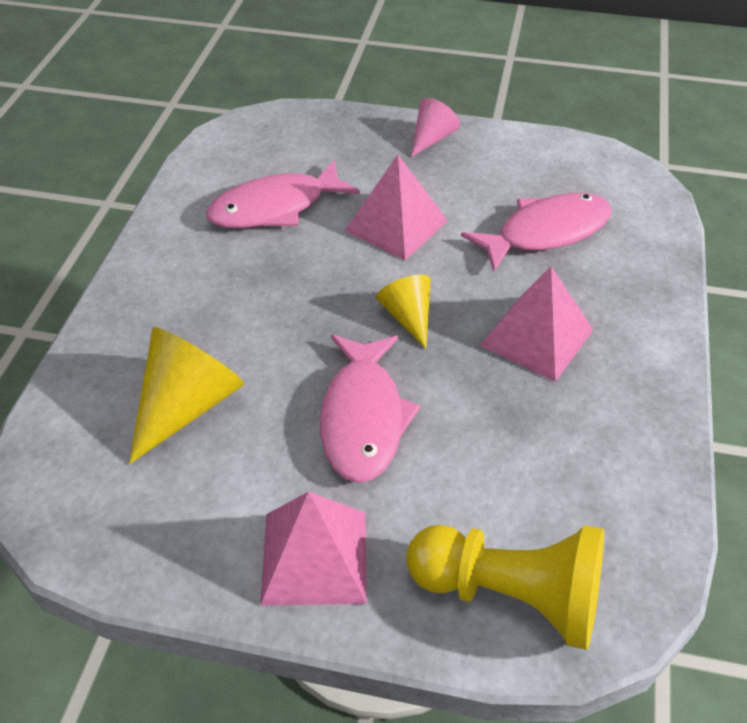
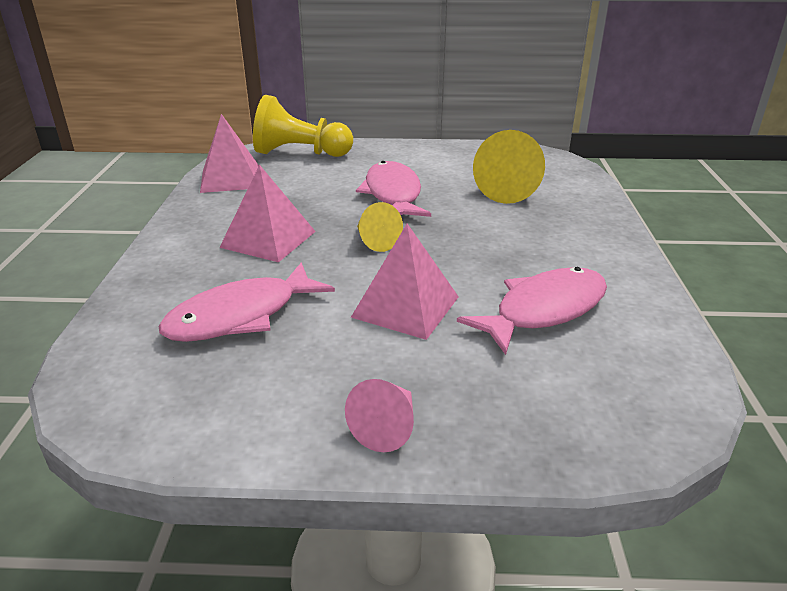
camera: 170 degrees right, 15 degrees down
(314, 557) = (401, 155): pink pyramid -> pink pyramid (231, 178)

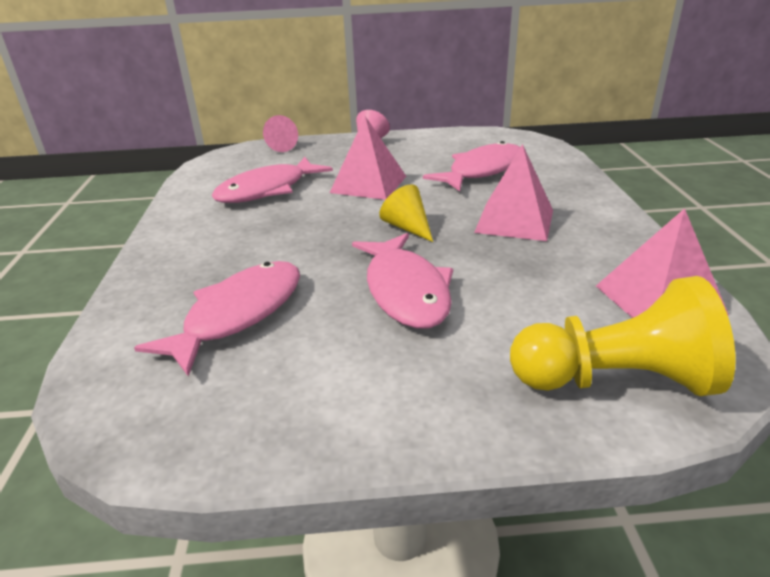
camera: 175 degrees right, 0 degrees up
(510, 190) = (239, 314): yellow cone -> pink fish
(576, 437) = (279, 147): none -> pink cone

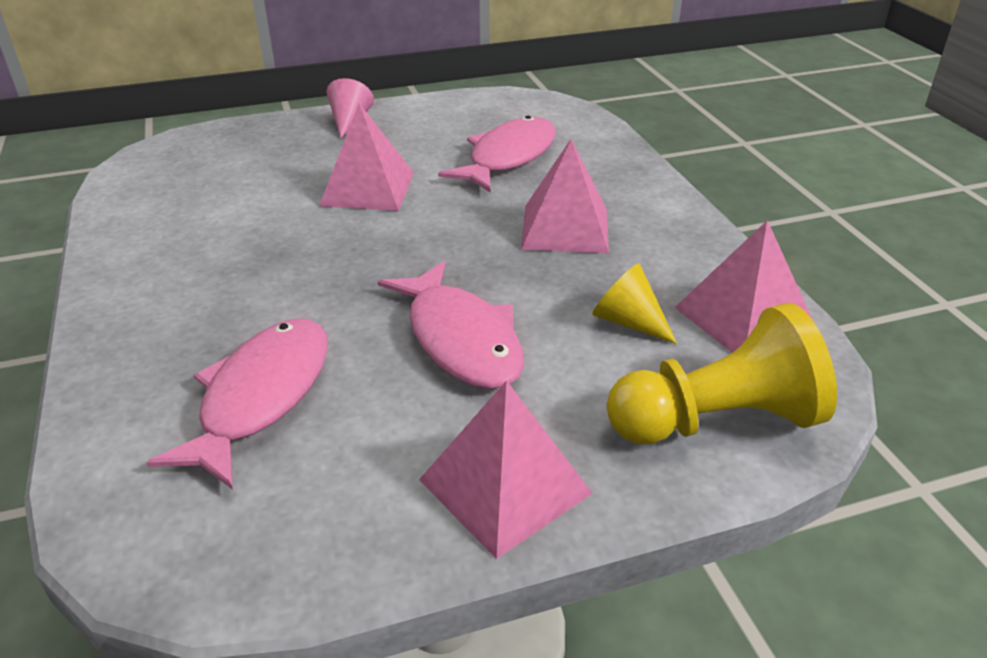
camera: 15 degrees left, 5 degrees up
(267, 190) = (231, 208): pink fish -> none
(279, 147) = (223, 136): pink cone -> none
(407, 227) = (437, 250): yellow cone -> yellow cone (628, 321)
(407, 407) = (504, 486): none -> pink pyramid

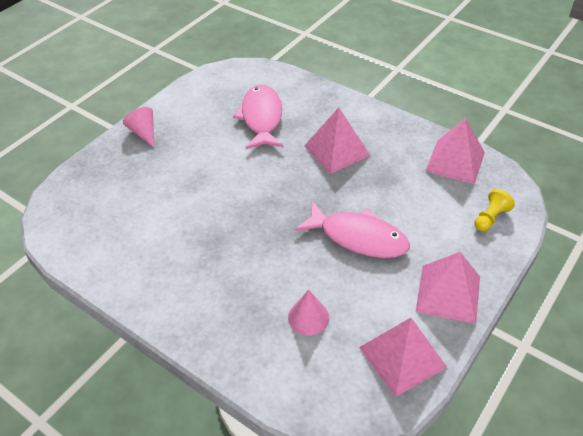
camera: 35 degrees left, 10 degrees up
(261, 397) = (308, 317): pink fish -> pink cone
(368, 188) = (212, 174): pink pyramid -> pink pyramid (402, 356)
(628, 321) = (415, 189): yellow cone -> none
(716, 420) = (490, 218): yellow pawn -> yellow pawn, size x0.48

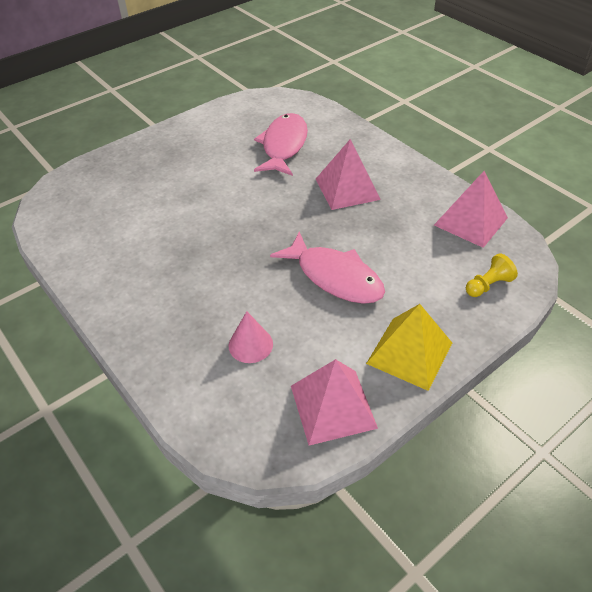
camera: 15 degrees right, 0 degrees up
(144, 133) = (164, 141): pink cone -> none
(448, 293) = (409, 353): pink pyramid -> yellow pyramid

